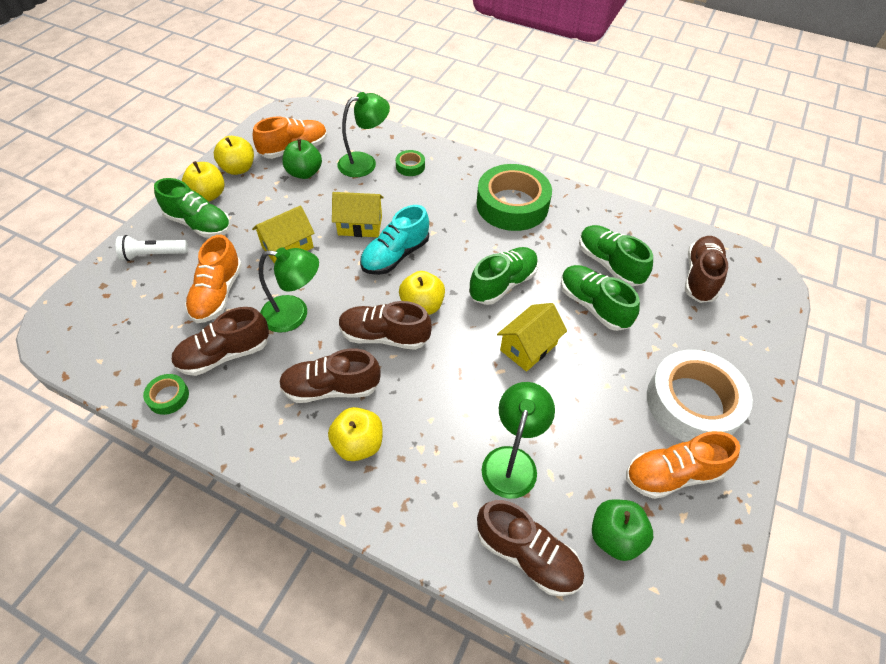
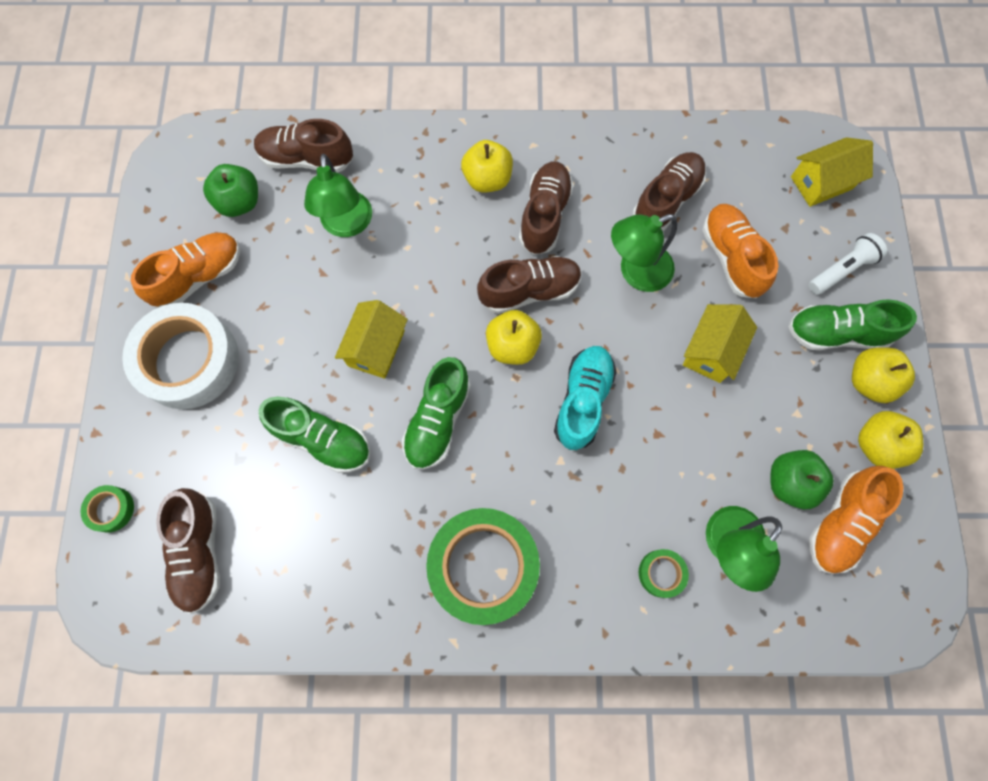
camera: 155 degrees right, 20 degrees up
(168, 397) = (679, 143): green tape -> green tape (111, 509)
(331, 388) = (544, 215): brown shoe -> brown shoe turned 45 degrees counterclockwise
(360, 225) = (654, 426): yellow house -> yellow house (821, 183)
(609, 264) = (320, 517): green shoe -> none

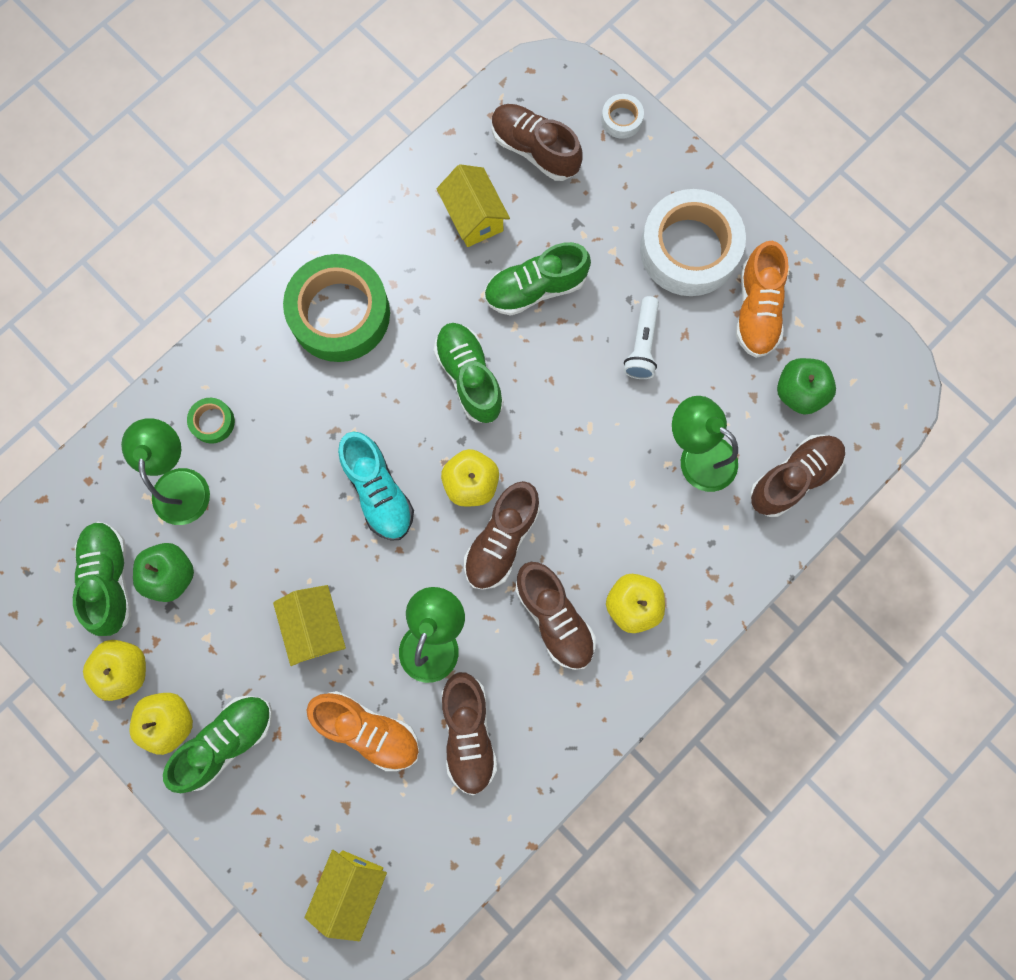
camera: 135 degrees right, 5 degrees up
(111, 509) = (621, 119): green tape -> white tape
(376, 348) = (569, 385): yellow house -> yellow house (473, 217)
(840, 523) = (110, 579): orange shoe -> green shoe
(841, 270) = (266, 809): white flashlight -> white flashlight (642, 345)

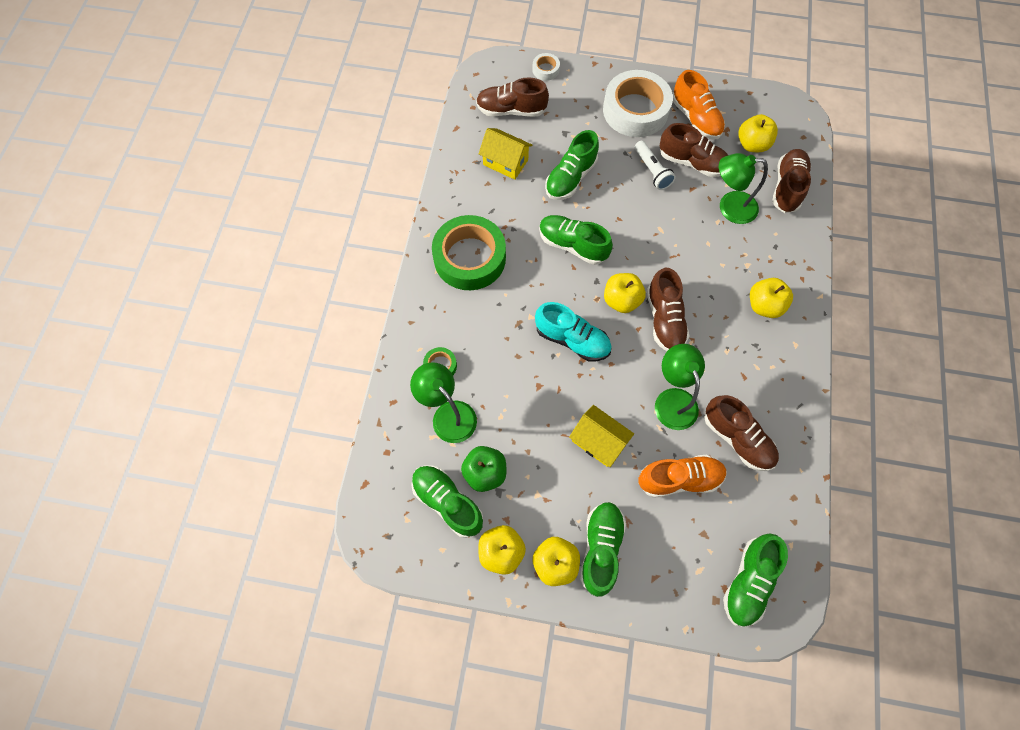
camera: 35 degrees left, 10 degrees down
(350, 888) = (748, 581): yellow house -> green shoe
(554, 618) = (729, 341): brown shoe -> brown shoe (692, 162)
(799, 392) = (752, 144): green apple -> yellow apple

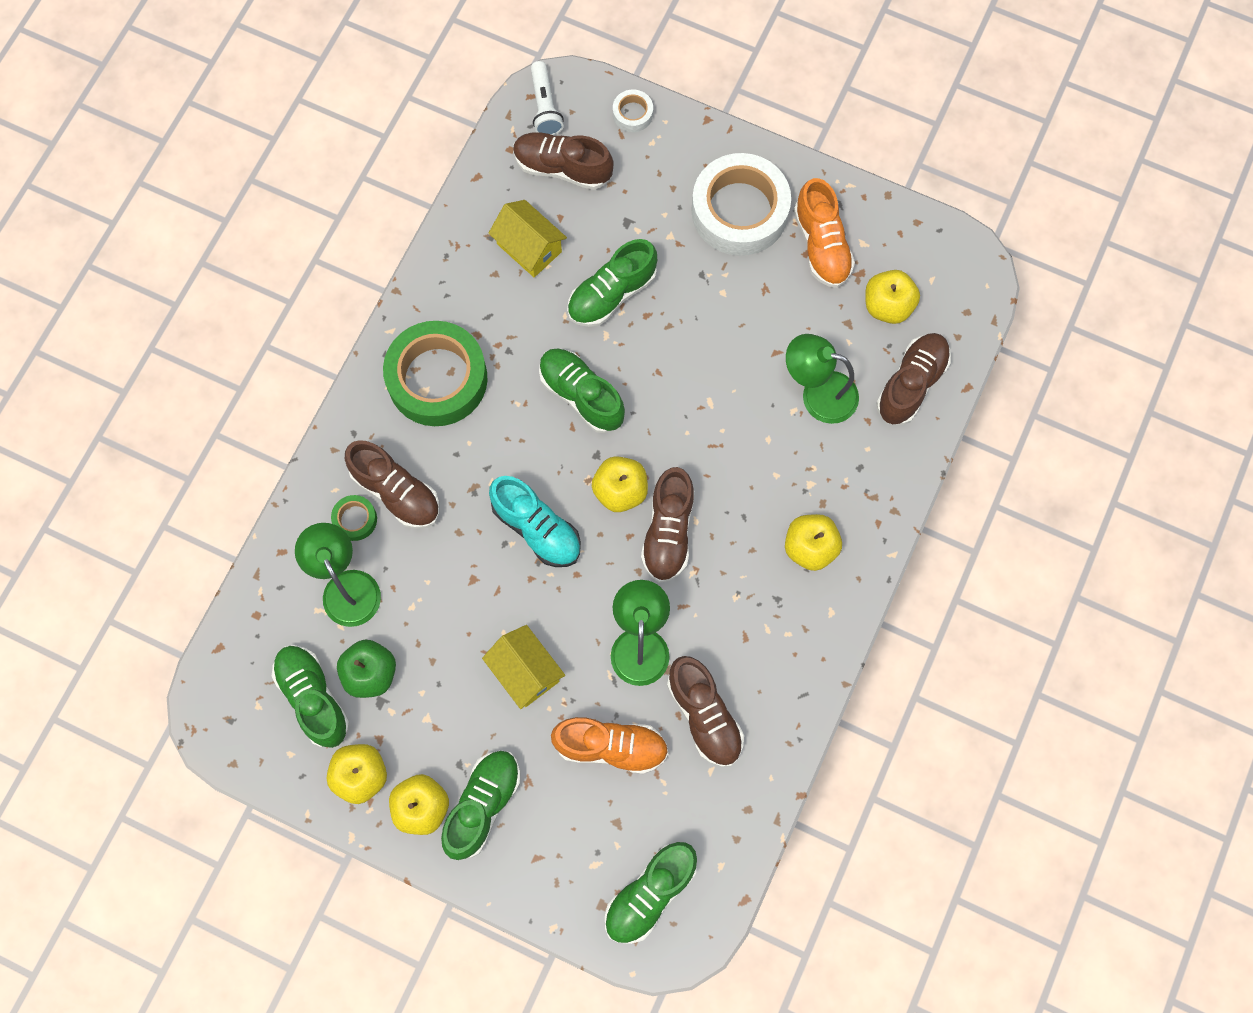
camera: 15 degrees right, 5 degrees up
(652, 171) = (729, 311): white flashlight -> white flashlight (545, 106)
(692, 162) = (791, 313): brown shoe -> brown shoe (396, 492)

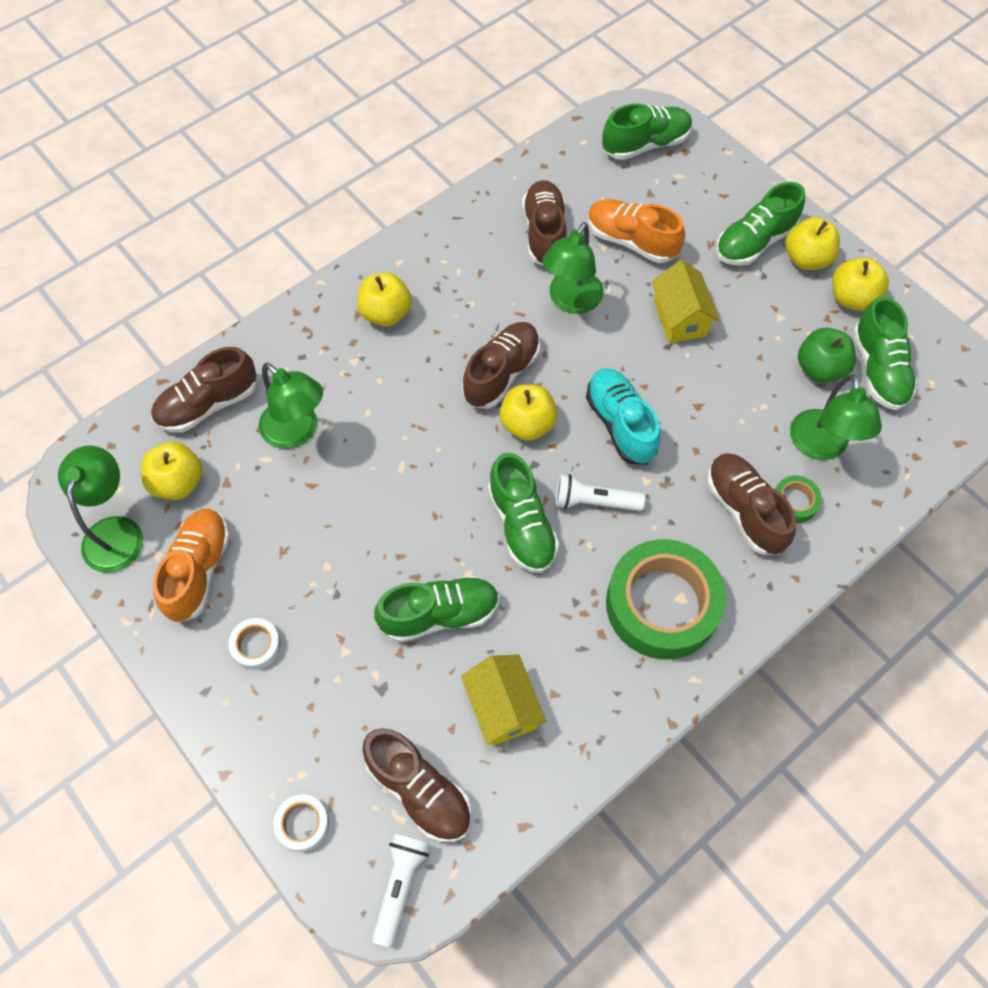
camera: 155 degrees left, 10 degrees down
(529, 443) = (594, 502): none -> white flashlight
(739, 211) = (256, 646): white tape -> white tape, size x0.43
(908, 246) = (115, 531): none -> green lamp

